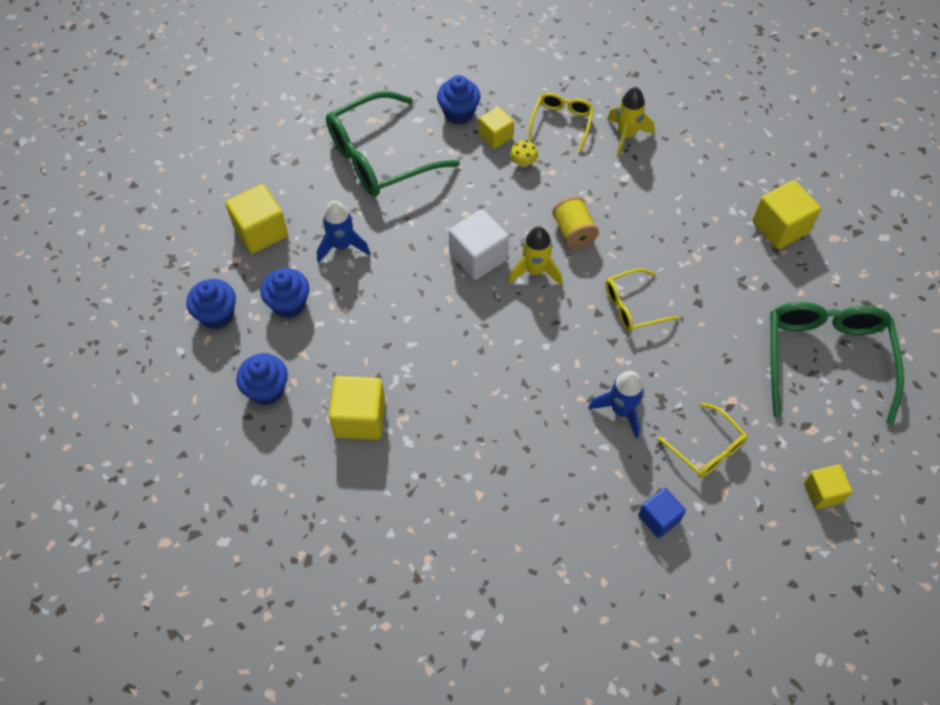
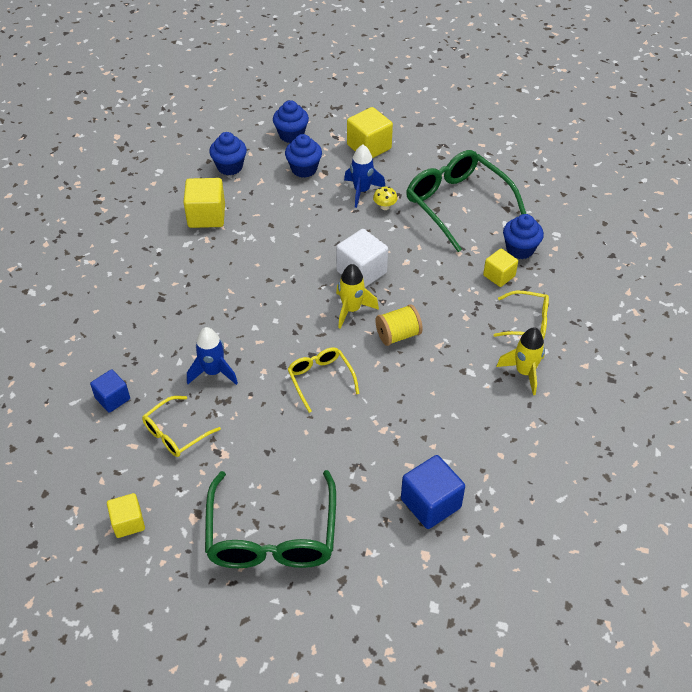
camera: 85 degrees right, 10 degrees down
(523, 163) = (471, 296): yellow mushroom -> yellow mushroom (384, 206)
(780, 227) = (430, 503): yellow cube -> blue cube
(825, 359) = (272, 535): green glasses -> green glasses turned 90 degrees clockwise

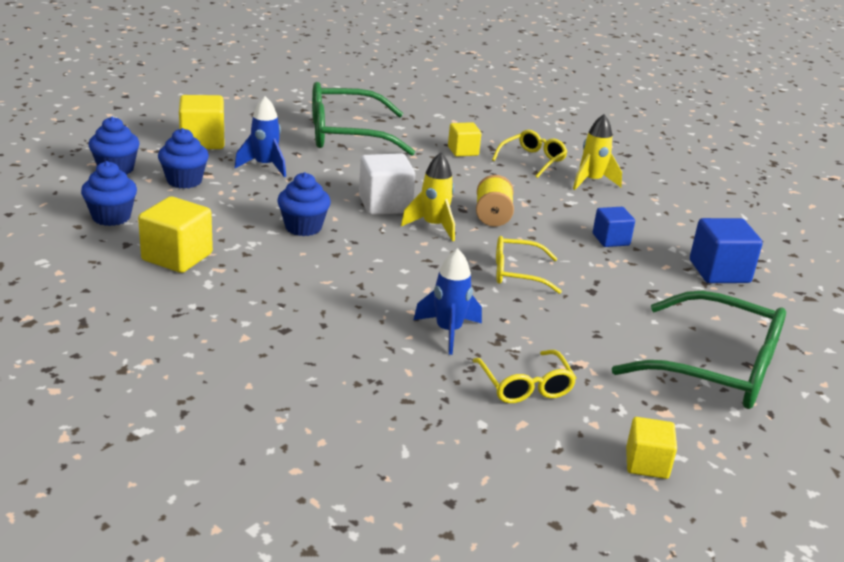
camera: 65 degrees left, 20 degrees down
(112, 398) = (427, 417): blue cube -> blue cube (611, 240)
(384, 206) = (304, 164): yellow mushroom -> none
(520, 249) = (439, 133): blue cupcake -> blue cupcake (303, 227)

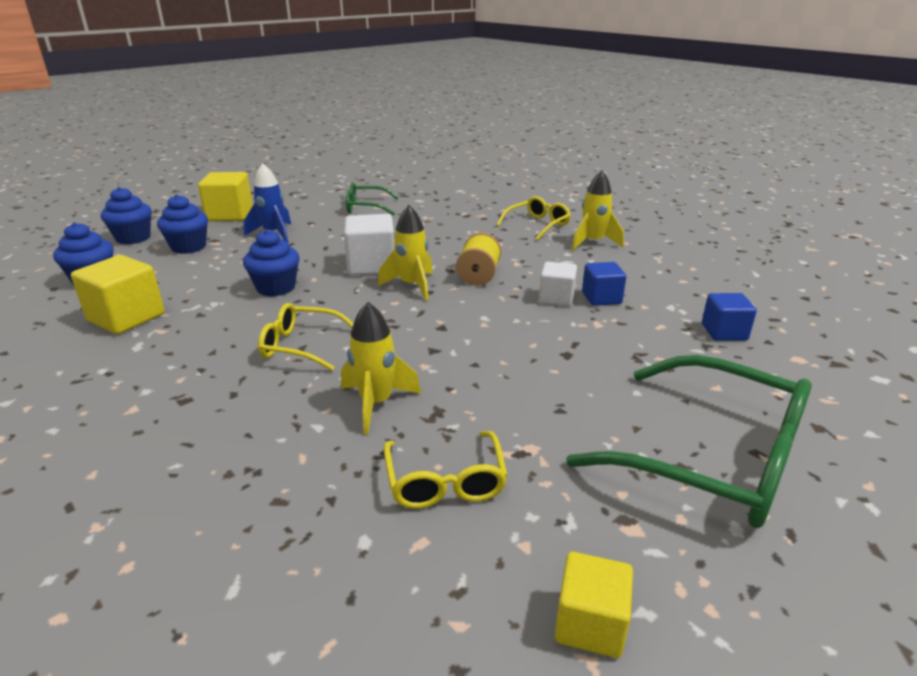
camera: 10 degrees right, 0 degrees up
(346, 135) = (366, 207): green glasses -> green glasses, size x0.53
(448, 331) = (376, 403): blue rocket -> yellow rocket
(463, 151) = (471, 218): yellow cube -> none
(517, 273) = (484, 334): yellow glasses -> yellow glasses (301, 346)
(570, 239) = (556, 298): none -> white cube
(719, 272) = (724, 332): blue cube -> blue cube, size x0.63

